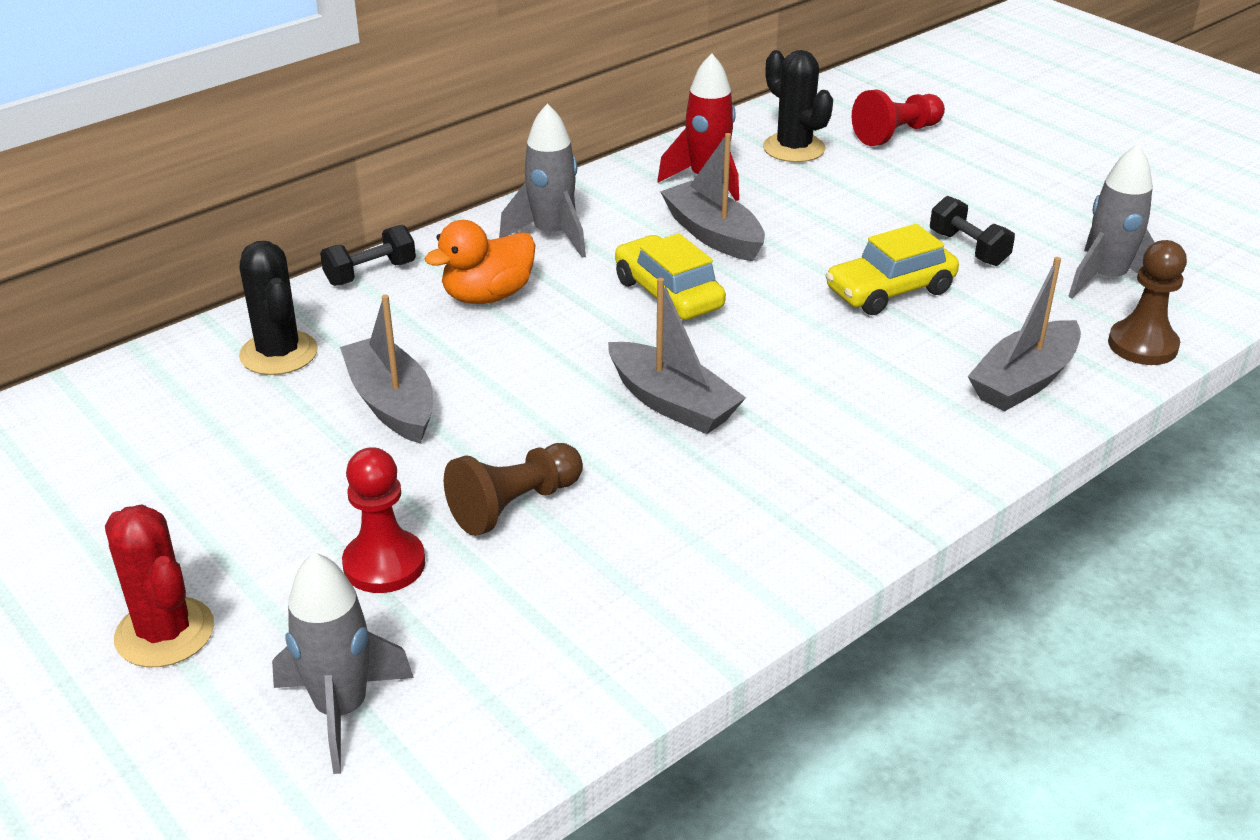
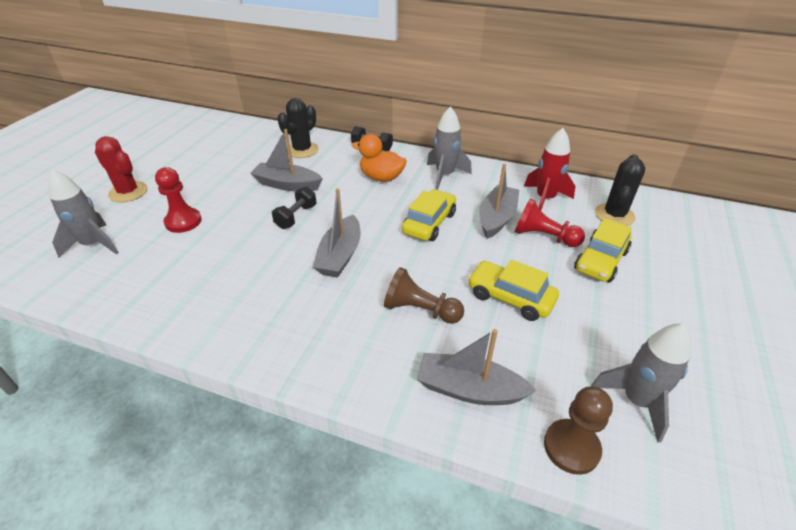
camera: 60 degrees right, 5 degrees up
(165, 633) = (128, 192): red cactus -> red cactus turned 75 degrees counterclockwise
(392, 403) = (287, 185): grey boat -> grey boat turned 105 degrees counterclockwise
(514, 505) = (236, 238): brown pawn -> brown pawn (420, 310)
(875, 199) = (600, 261): none -> yellow car
(896, 134) = (685, 246): red pawn -> red pawn (543, 237)
(968, 248) = (593, 317): black dumbbell -> black dumbbell (296, 217)

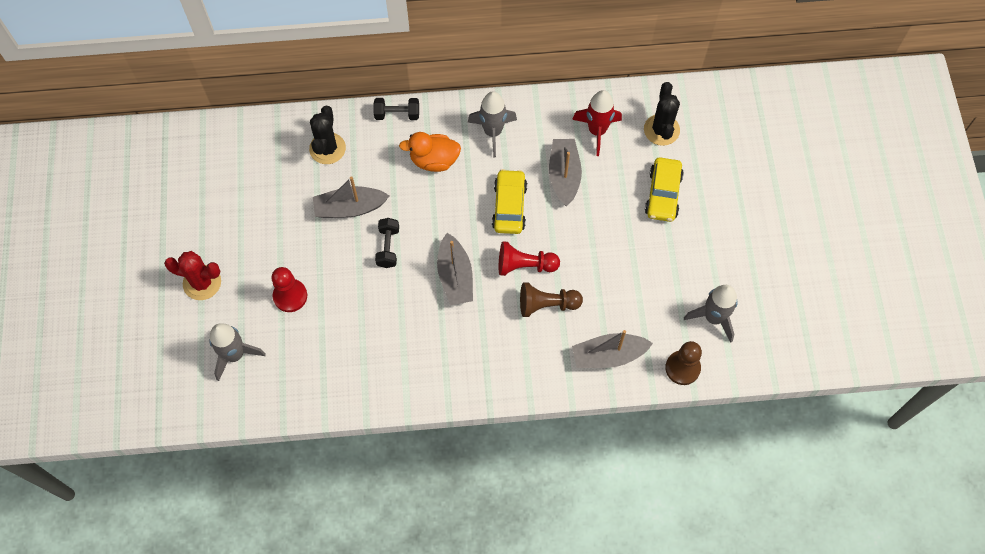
camera: 25 degrees left, 25 degrees up
(510, 298) = (607, 264): yellow car -> none
(543, 237) = (611, 183): red pawn -> red pawn (525, 265)

